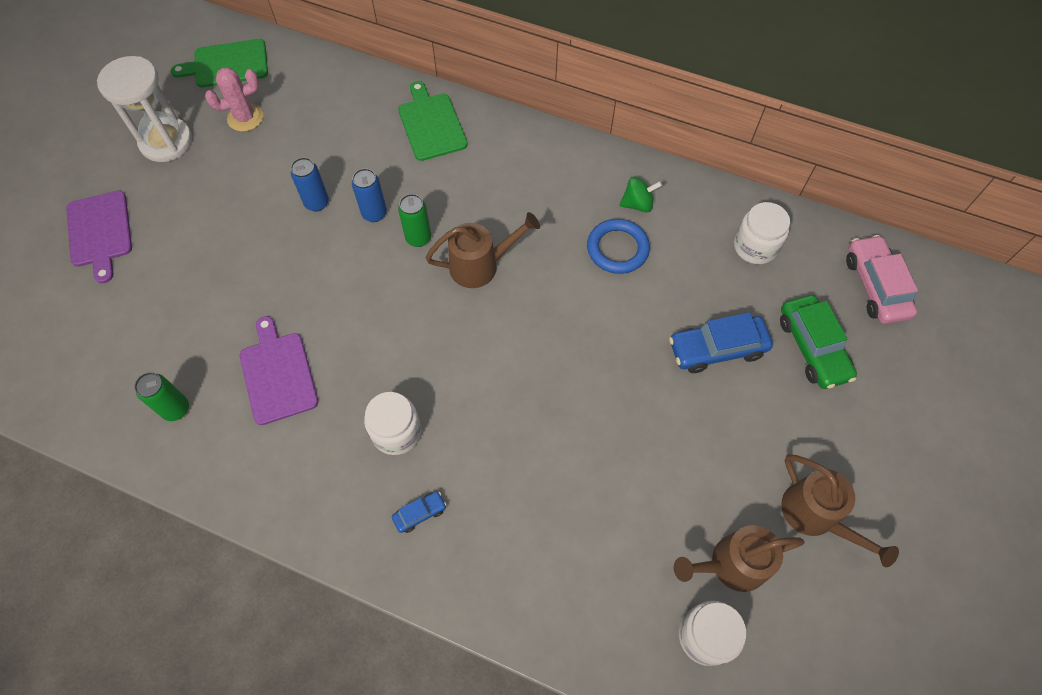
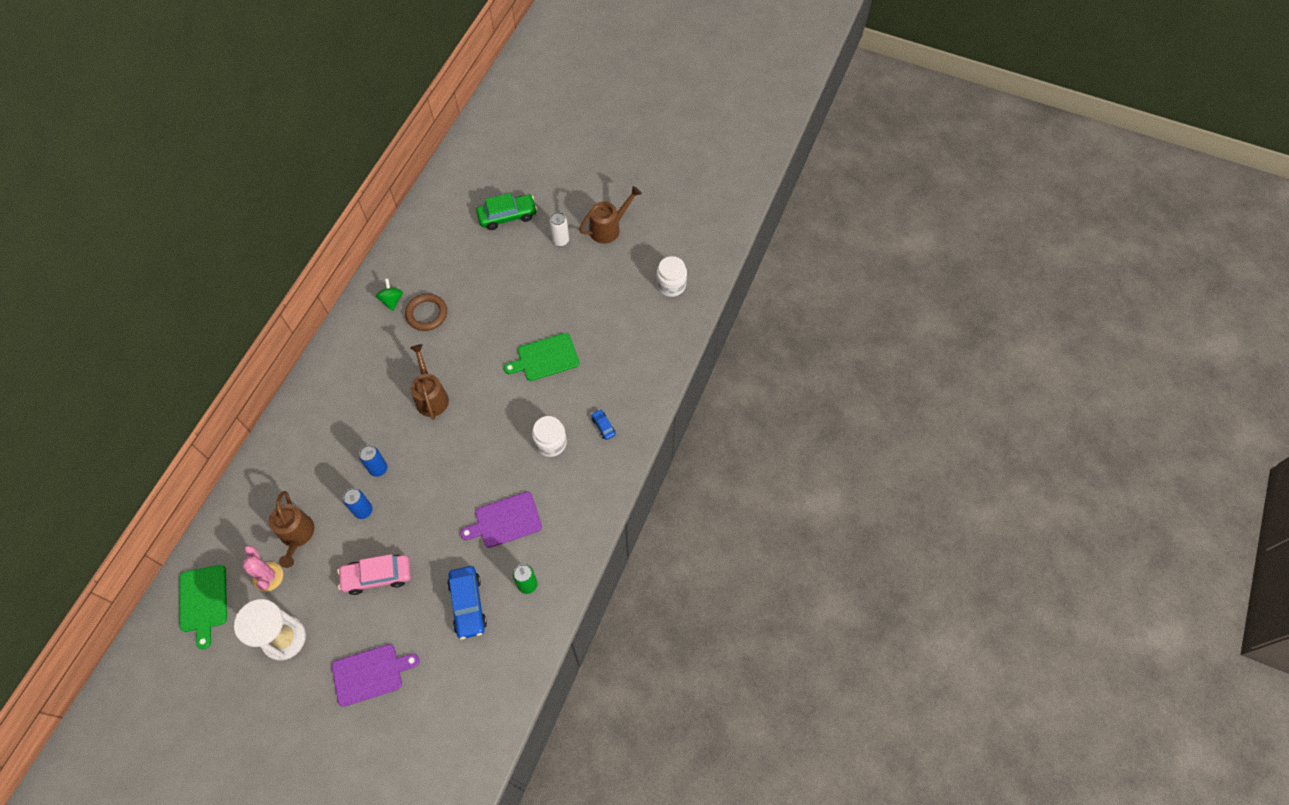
camera: 90 degrees left, 0 degrees up
(418, 238) = (404, 437): green can -> none
(431, 124) = (299, 434): green cutting board -> green cutting board (545, 358)
(617, 249) = (426, 314): blue ring -> brown ring
(717, 349) = (505, 264): blue car -> blue car (468, 604)
(730, 565) = (634, 270): brown watering can -> brown watering can (297, 536)
(755, 246) = (433, 237): white jar -> none
(776, 433) = (560, 240): none -> white can
(875, 286) = (468, 179): pink car -> pink car (377, 576)

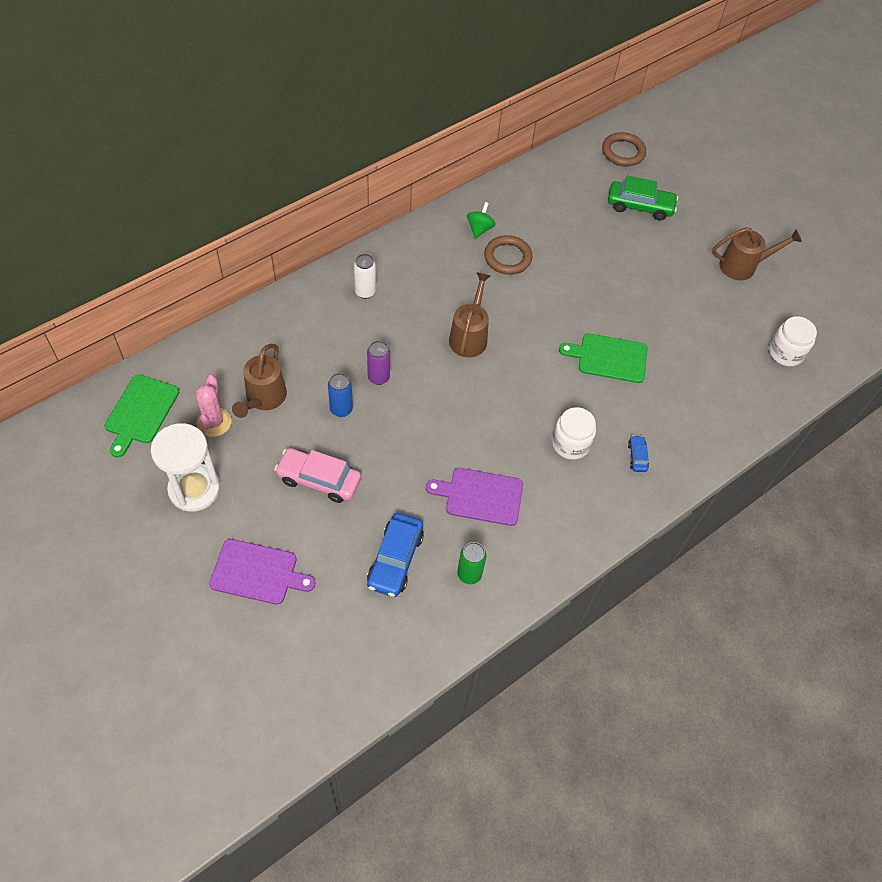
camera: 25 degrees right, 5 degrees down
(378, 469) = (378, 377): blue can -> purple can
(471, 174) = (623, 152): none -> brown ring
(560, 240) = (684, 254): white can -> white can (365, 292)

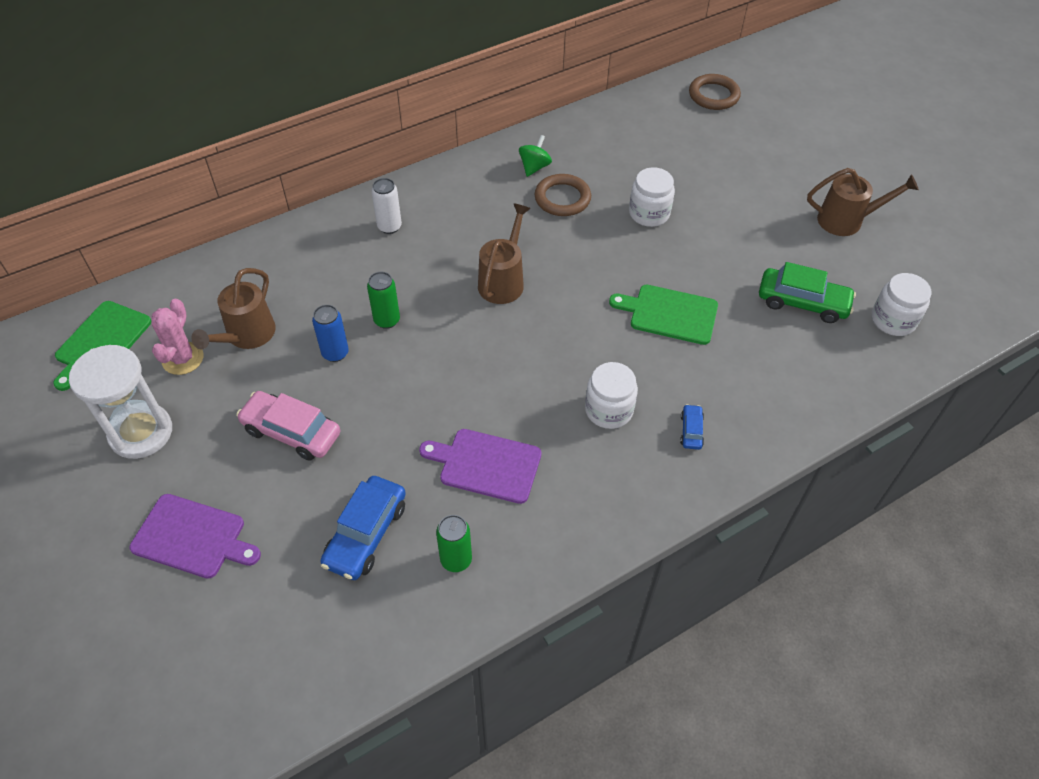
camera: 10 degrees right, 5 degrees down
(378, 377) = (387, 320): purple can -> green can
(581, 268) = (649, 213): none -> white jar
(640, 206) = (727, 151): green car -> green car (802, 302)

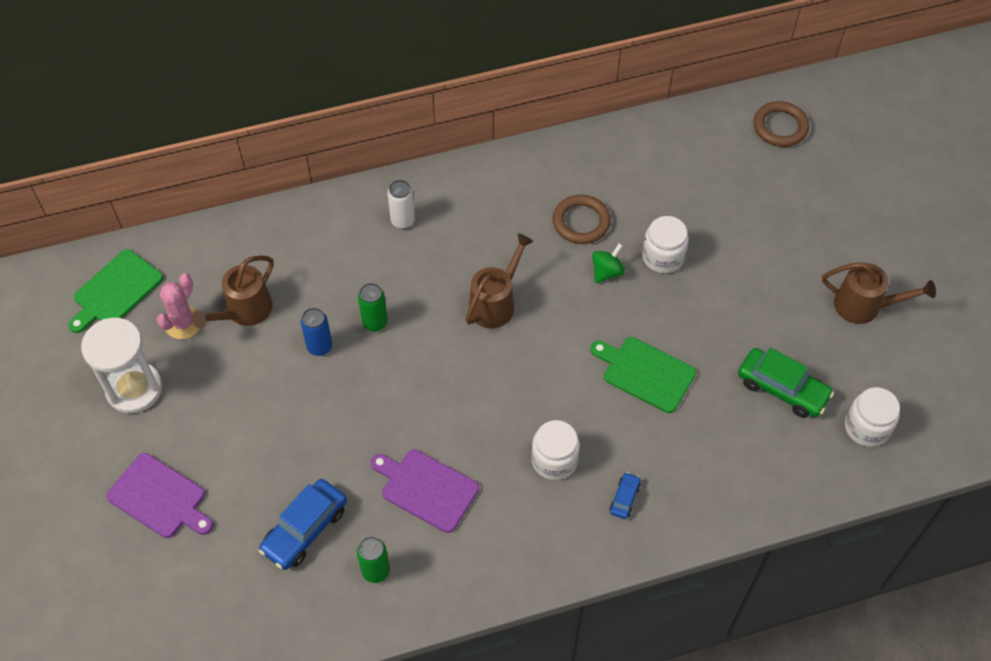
camera: 15 degrees right, 5 degrees up
(291, 432) = (263, 417): pink car -> none
(534, 167) = (564, 179): green spinning top -> green spinning top (607, 272)

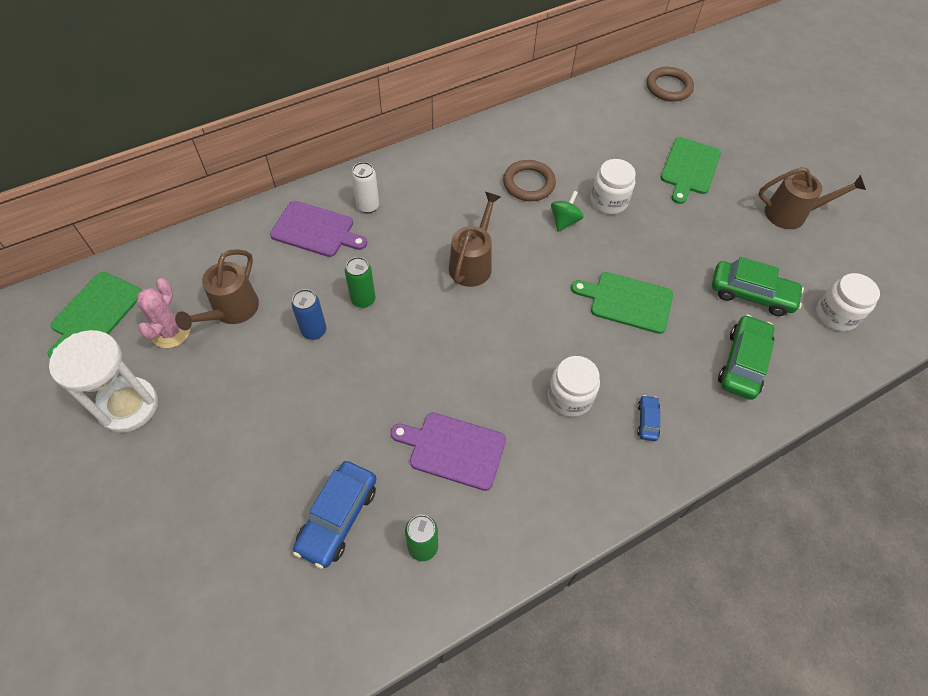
camera: 15 degrees left, 0 degrees up
(159, 498) = (173, 515): purple cutting board -> purple cutting board (316, 230)
(744, 459) = (743, 363): none -> green car
(767, 232) = (689, 168): none -> green cutting board

